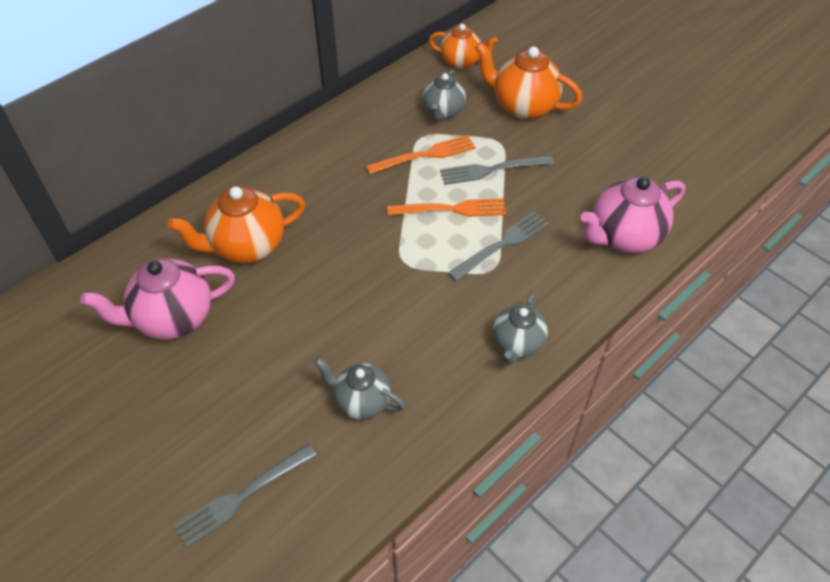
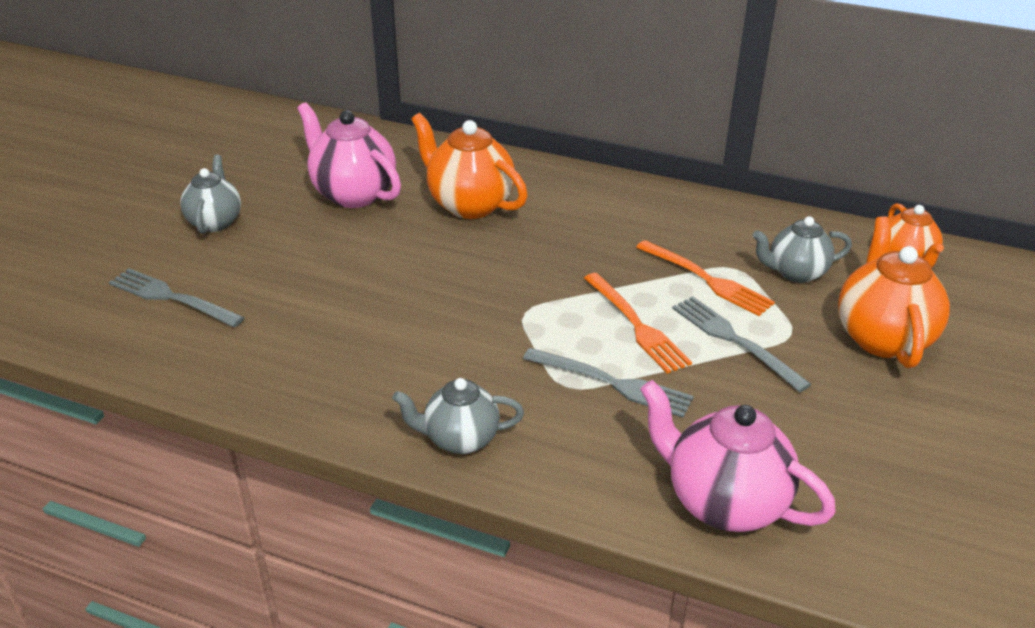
camera: 65 degrees right, 15 degrees down
(361, 401) = (313, 338): grey teapot -> grey teapot (215, 222)

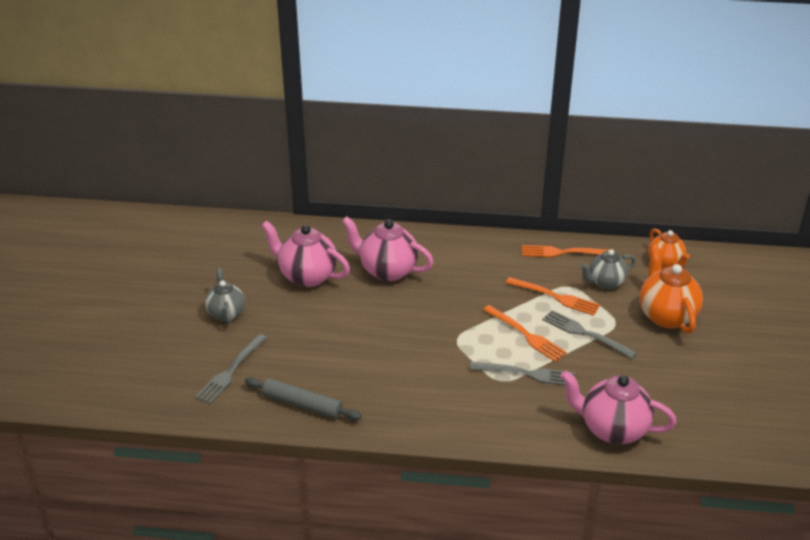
camera: 15 degrees left, 0 degrees up
(171, 297) = (230, 371): grey fork -> grey fork turned 75 degrees counterclockwise
(243, 362) = (302, 404): none -> grey rolling pin
(460, 439) = (455, 424): grey teapot -> none
(469, 204) = (387, 270): orange teapot -> pink teapot
(743, 221) = (563, 252): none -> orange fork

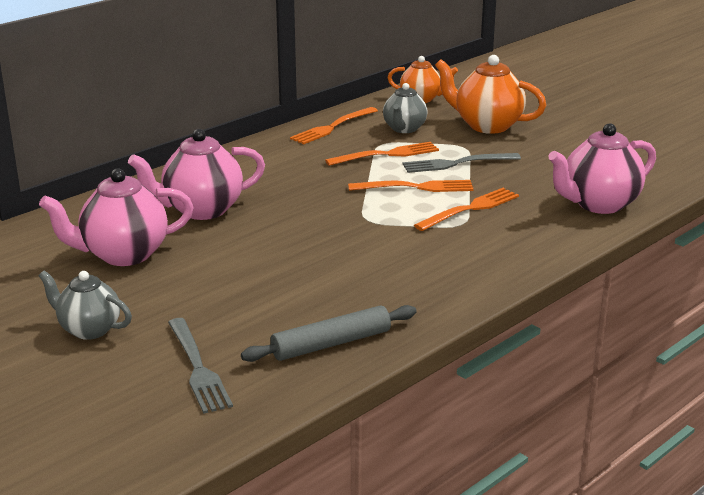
camera: 50 degrees left, 10 degrees down
(527, 374) = (470, 209): grey fork -> orange fork

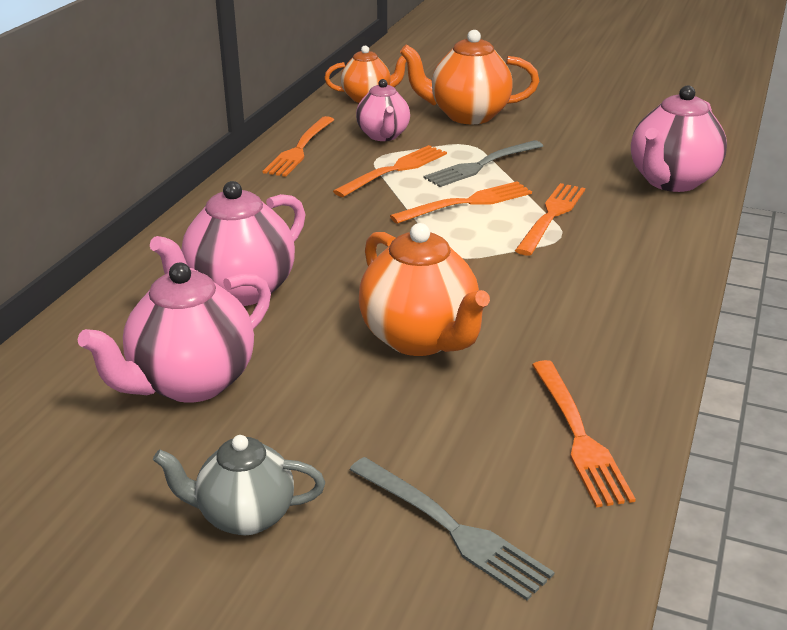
camera: 25 degrees left, 5 degrees up
(289, 264) = (420, 338): none -> orange teapot
(331, 344) = (579, 436): grey rolling pin -> orange fork
(404, 129) = (383, 136): grey teapot -> pink teapot

